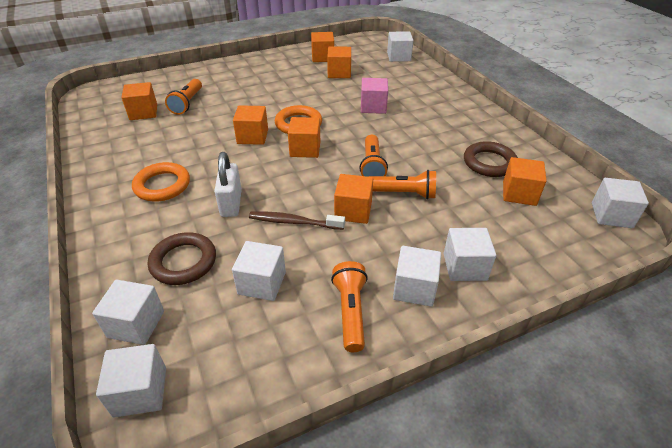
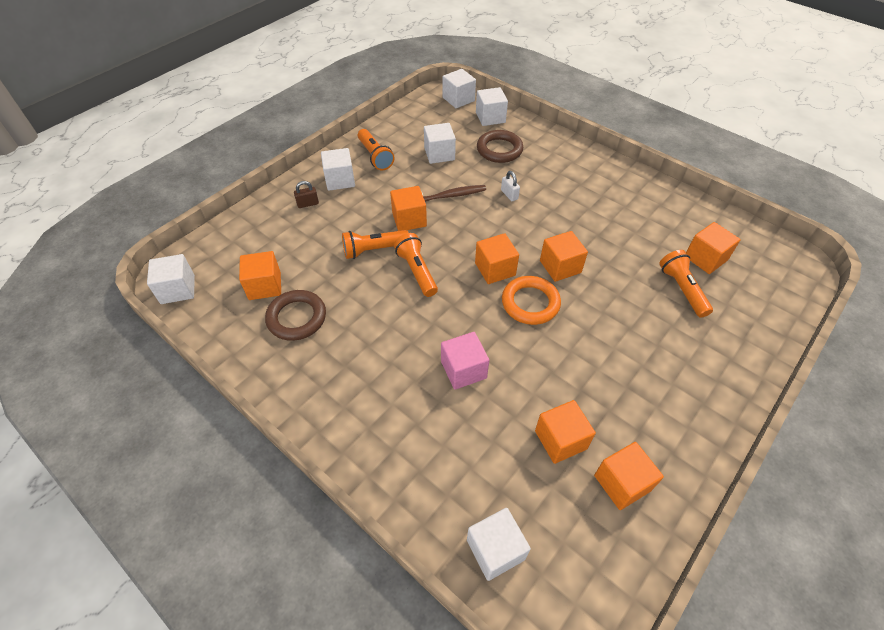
camera: 155 degrees right, 10 degrees up
(162, 185) = (578, 191): orange ring -> none
(231, 203) = (509, 195): white padlock -> white padlock, size x0.56
(464, 267) = (308, 204): white cube -> brown padlock

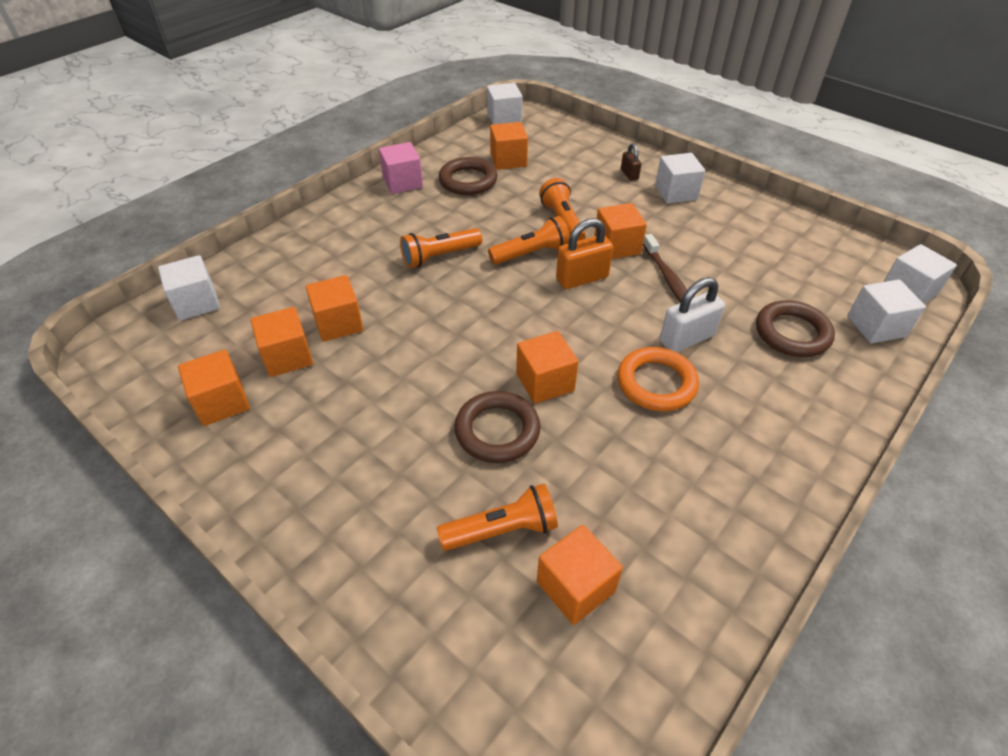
camera: 90 degrees right, 5 degrees down
(375, 156) = (730, 216): orange flashlight -> orange flashlight (439, 257)
(439, 154) = (757, 271): white cube -> none
(448, 242) = (582, 278): none -> orange padlock
(463, 370) = (390, 287): pink cube -> pink cube (402, 182)
(495, 269) = (537, 317): orange cube -> orange cube (338, 323)
(509, 195) = (686, 338): white padlock -> white padlock, size x1.79
(530, 303) = (480, 346): orange ring -> orange ring (656, 383)
(608, 292) = (497, 431): none -> brown ring

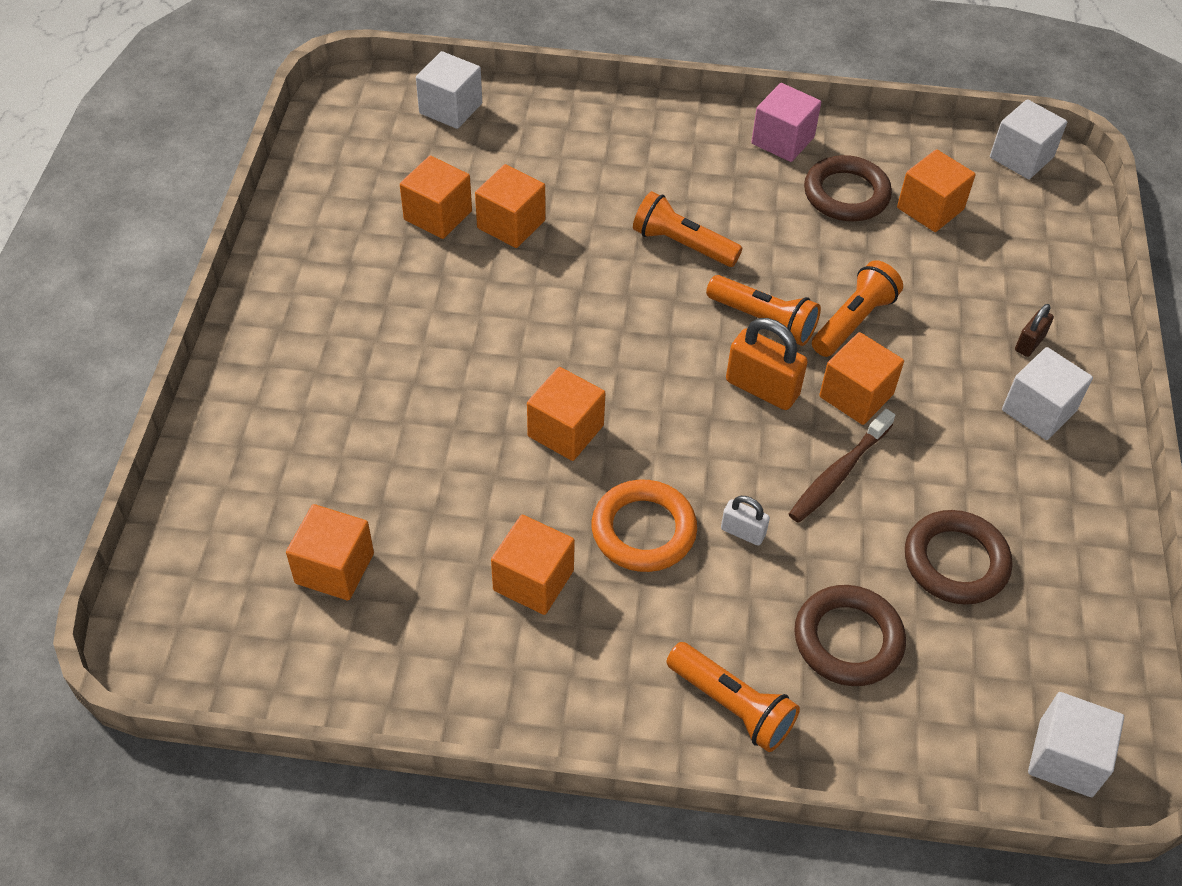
camera: 55 degrees right, 5 degrees up
(222, 402) = (351, 207): orange cube -> orange cube (533, 580)
(497, 431) = (469, 423): brown ring -> brown ring (955, 562)
(502, 529) = (358, 484): orange flashlight -> orange flashlight (732, 705)
(686, 338) = (743, 532): white padlock -> white padlock, size x0.56
(876, 326) = (946, 734): white cube -> none

